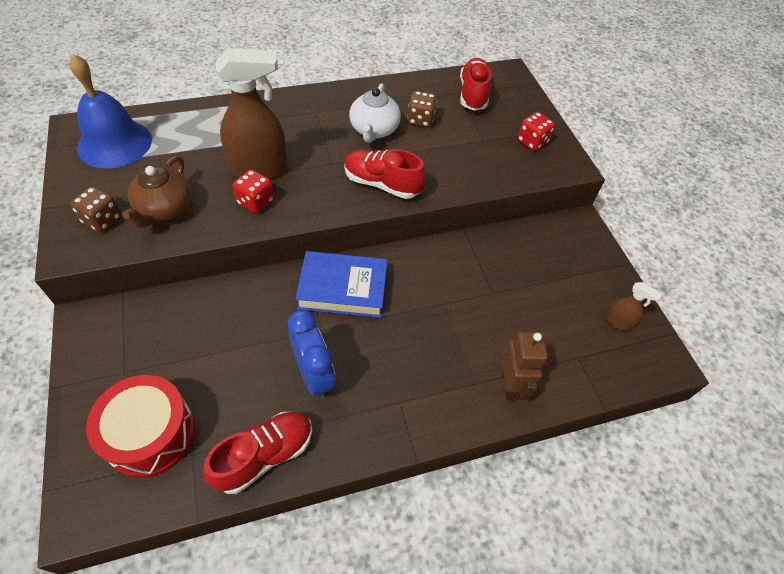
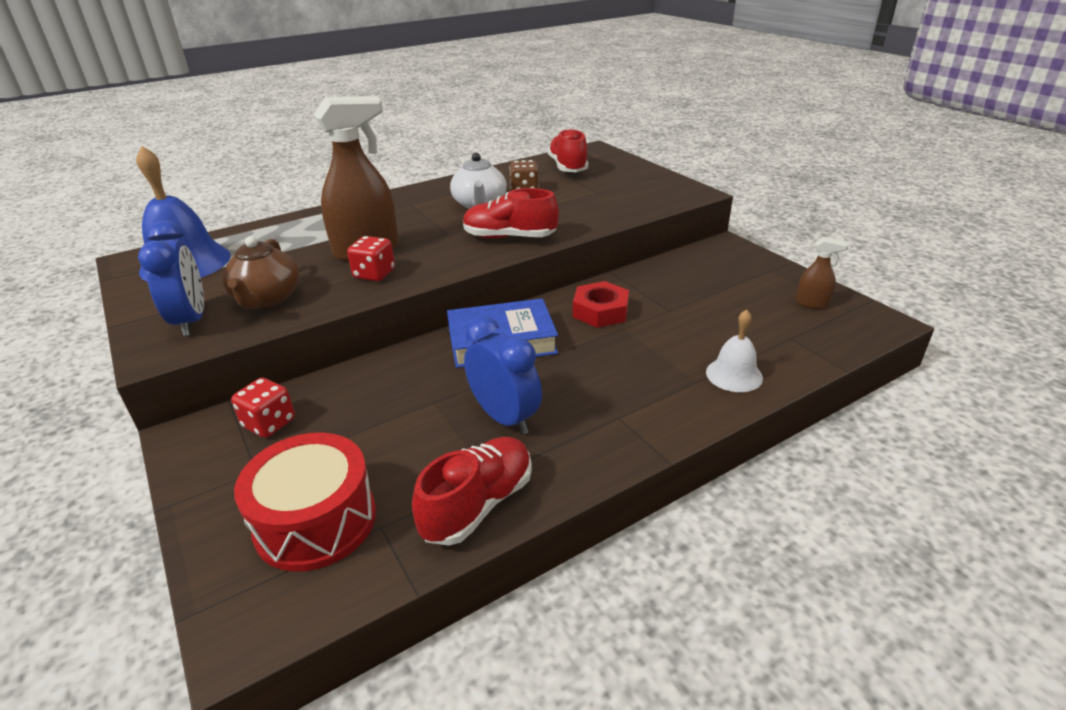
camera: 10 degrees left, 20 degrees down
(102, 220) = (191, 321): brown dice -> blue clock
(435, 277) = (600, 311): none -> red nut
(510, 385) = (734, 375): brown robot -> white bell
(532, 141) = (645, 185): red dice -> red dice (269, 423)

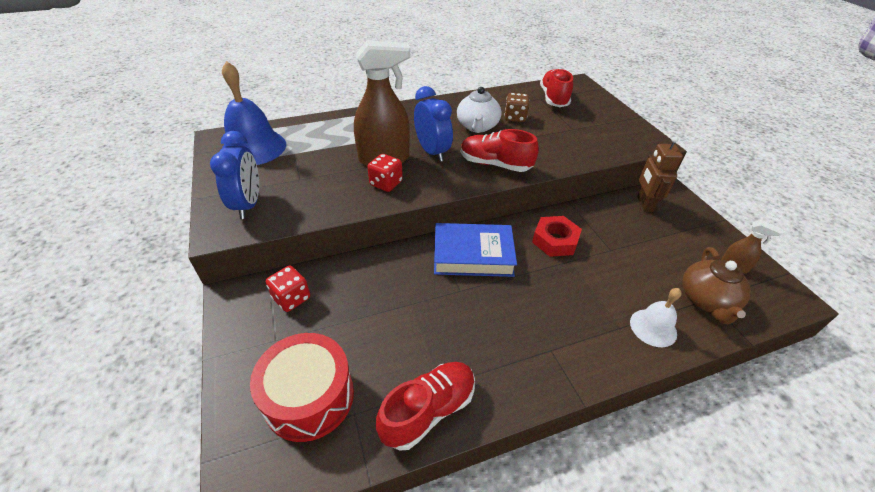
camera: 10 degrees right, 10 degrees up
(267, 298) = (304, 193): brown teapot -> brown teapot (706, 300)
(504, 417) = (462, 331): blue clock -> blue clock (432, 152)
(699, 260) = (644, 204): none -> brown robot

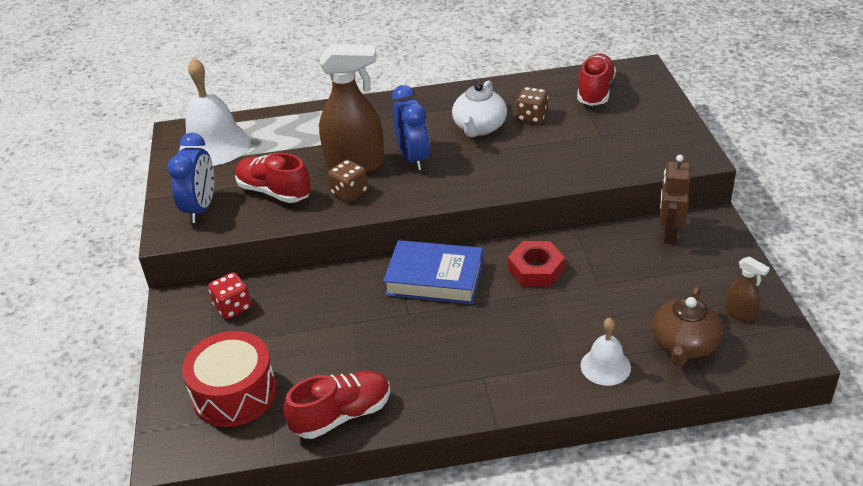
camera: 15 degrees right, 5 degrees down
(254, 147) = (215, 145): blue bell -> white bell
(386, 183) = (349, 193): red dice -> brown dice
(495, 164) = (482, 176): red shoe -> red shoe (274, 192)

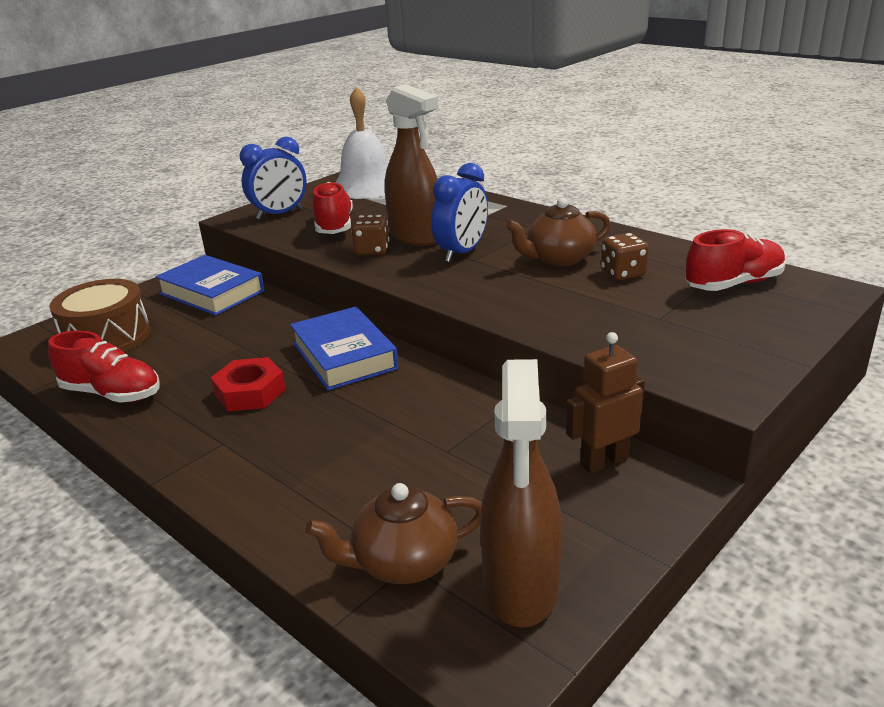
camera: 50 degrees right, 10 degrees down
(233, 307) = (212, 292): red dice -> blue book
(234, 393) = (107, 337): red drum -> brown drum
(479, 128) = (559, 259): white teapot -> brown teapot
(536, 269) = (423, 402): red nut -> red nut (250, 392)
(605, 366) = (307, 515): white bell -> none
(740, 313) = (521, 587): brown spray bottle -> brown spray bottle, size x2.16

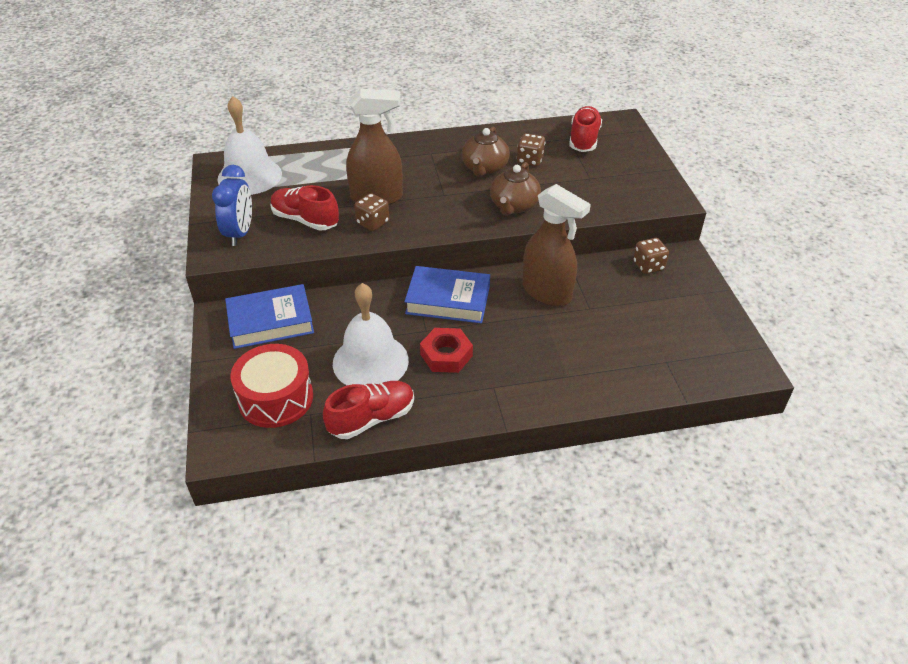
camera: 55 degrees left, 15 degrees up
(107, 337) = (276, 398): brown drum -> red drum
(200, 357) = (370, 361): none -> white bell
(403, 562) = (663, 362): brown teapot -> brown teapot (514, 206)
(462, 253) = (428, 193): blue clock -> none
(521, 587) = (710, 335): brown spray bottle -> brown spray bottle (547, 292)
(604, 461) = (648, 266): brown robot -> brown dice

